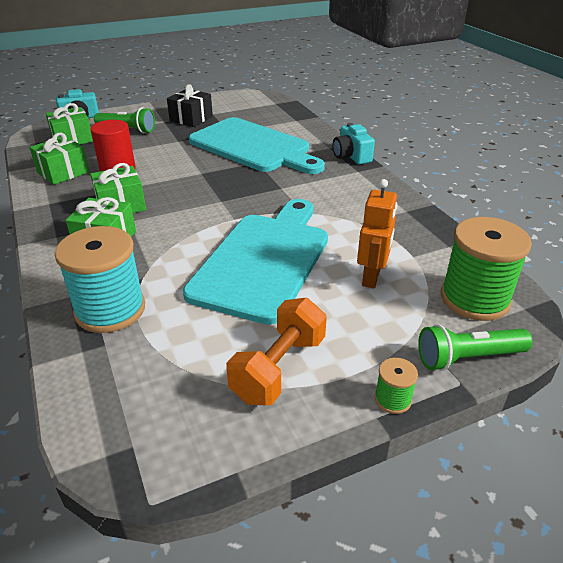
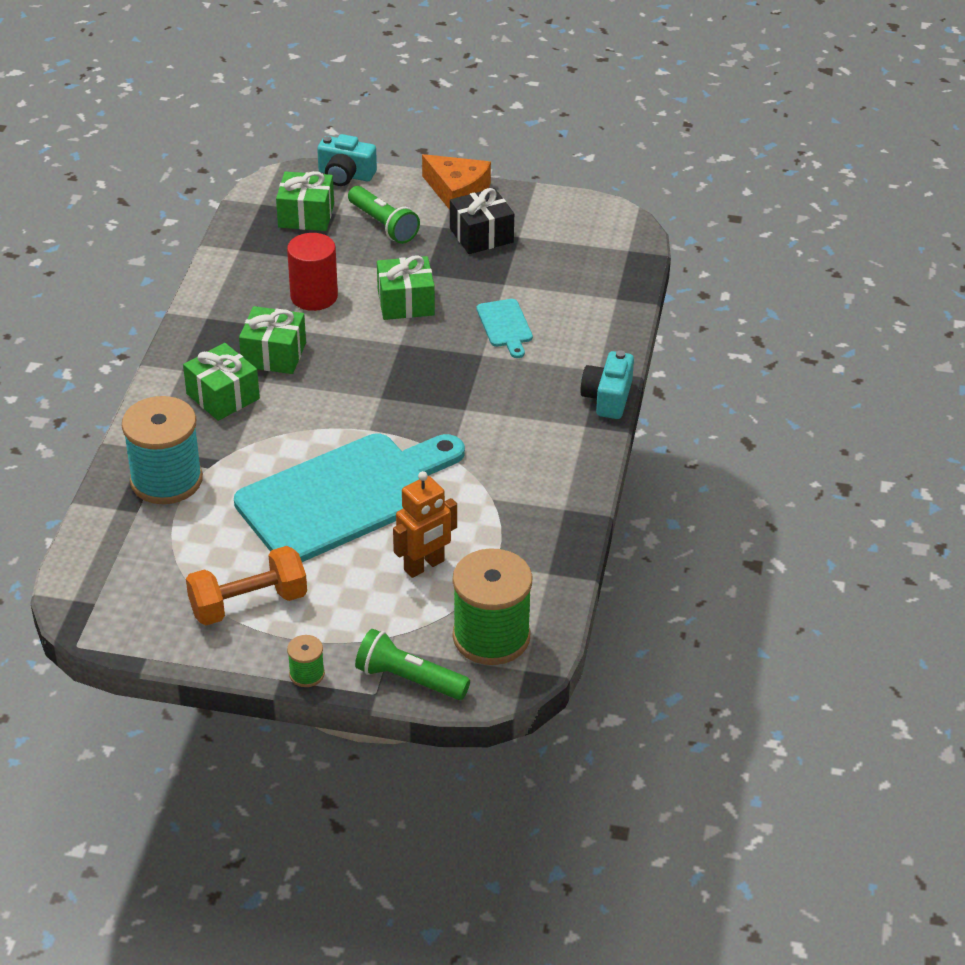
camera: 35 degrees right, 5 degrees up
(63, 172) = (254, 273): green gift -> green gift (406, 302)
(156, 108) = (457, 192): none -> orange cheese
(253, 147) = (505, 326): turquoise cutting board -> turquoise cutting board, size x0.41

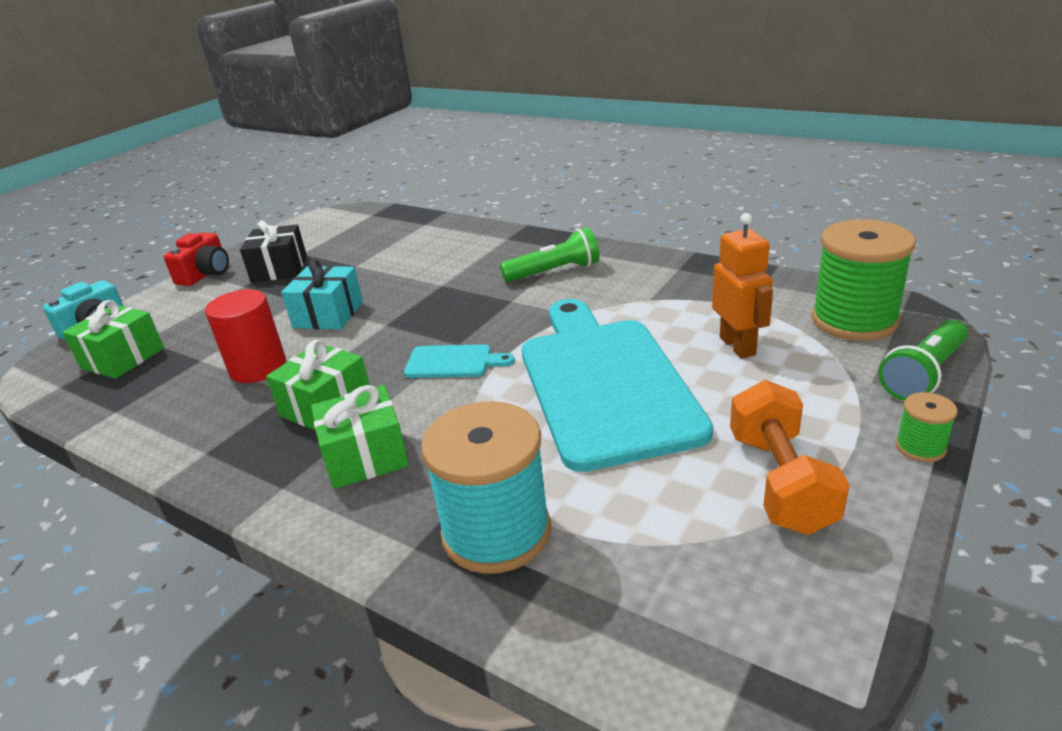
camera: 65 degrees left, 10 degrees down
(383, 225) = (199, 315): green flashlight -> green flashlight (554, 272)
(406, 302) = (328, 315): green gift -> turquoise gift
(457, 192) = (206, 274): orange cheese -> red camera
(505, 326) = (413, 270): turquoise cutting board -> turquoise cutting board (453, 362)
(607, 398) = (544, 238): turquoise camera -> none

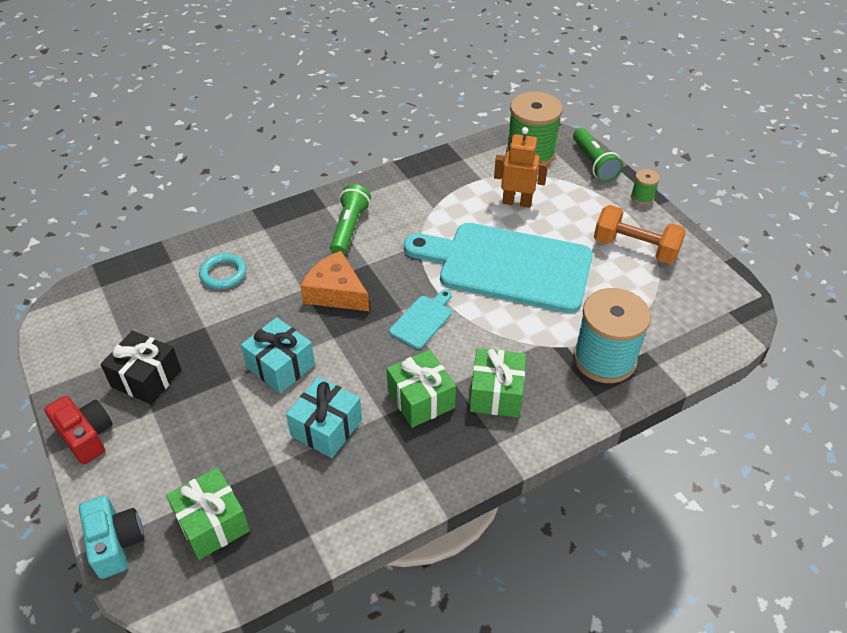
camera: 65 degrees left, 15 degrees up
(258, 367) = (326, 428): red cylinder -> turquoise gift
(428, 247) = (223, 274): none -> turquoise ring
(452, 301) = (336, 292): none -> orange cheese

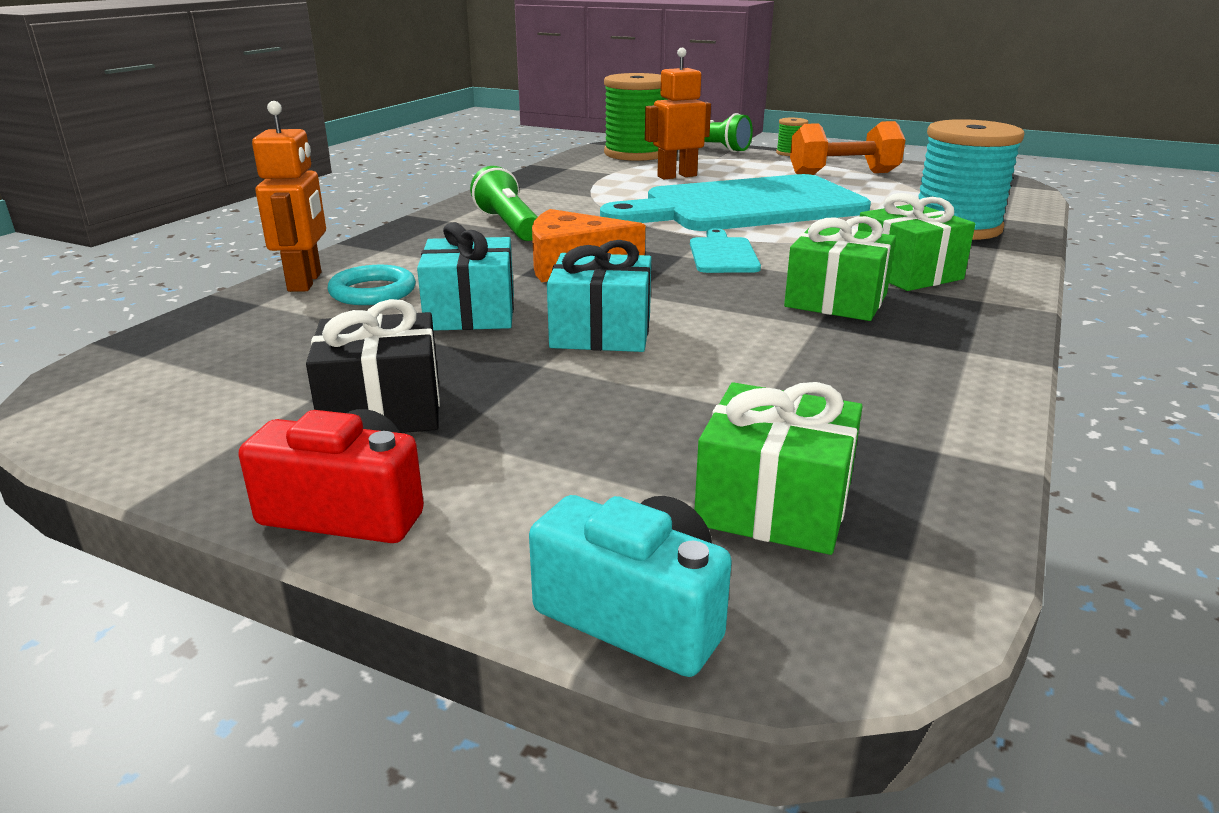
camera: 35 degrees left, 20 degrees down
(205, 249) = (306, 282): none -> orange robot
(326, 428) = (766, 356): turquoise gift -> turquoise gift (470, 312)

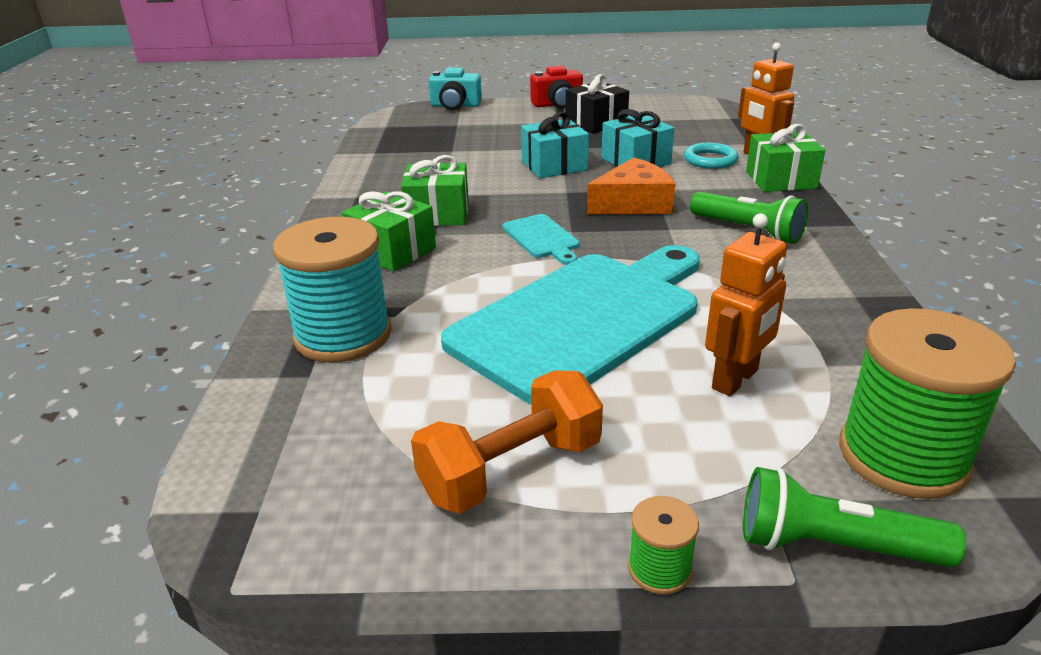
camera: 155 degrees right, 5 degrees up
(774, 504) = (430, 128): green gift -> green gift (781, 180)

